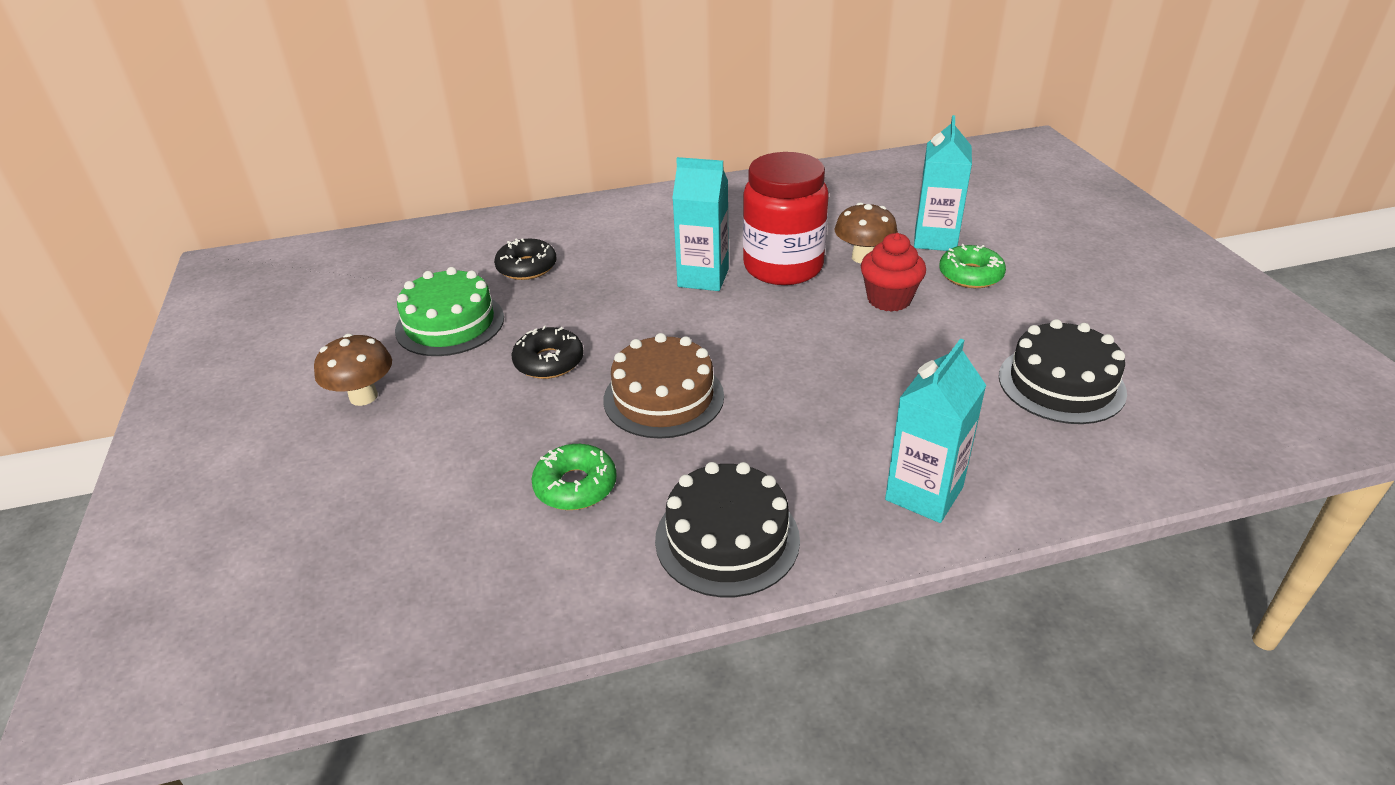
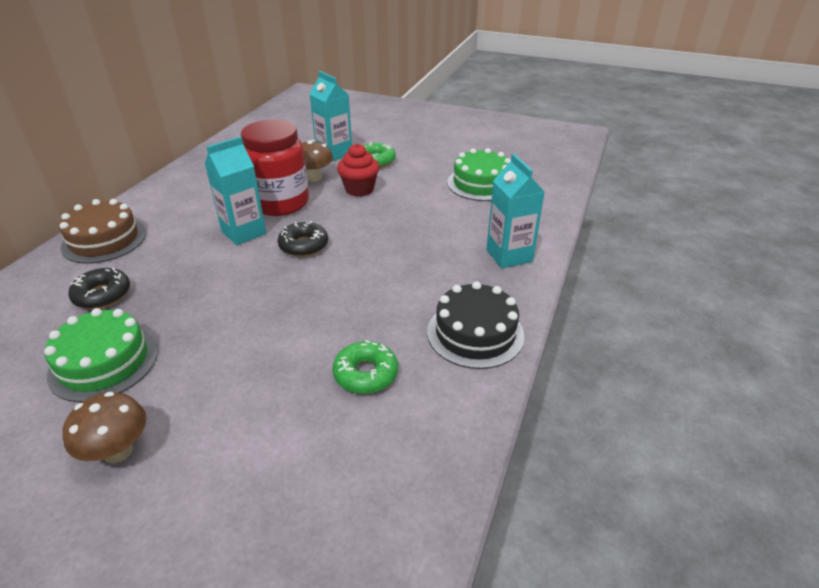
camera: 55 degrees left, 0 degrees up
(549, 362) = (227, 332): black donut -> black donut (304, 245)
(663, 397) = (332, 300): brown cake -> brown cake (104, 240)
(1061, 384) = (481, 183): black cake -> green cake

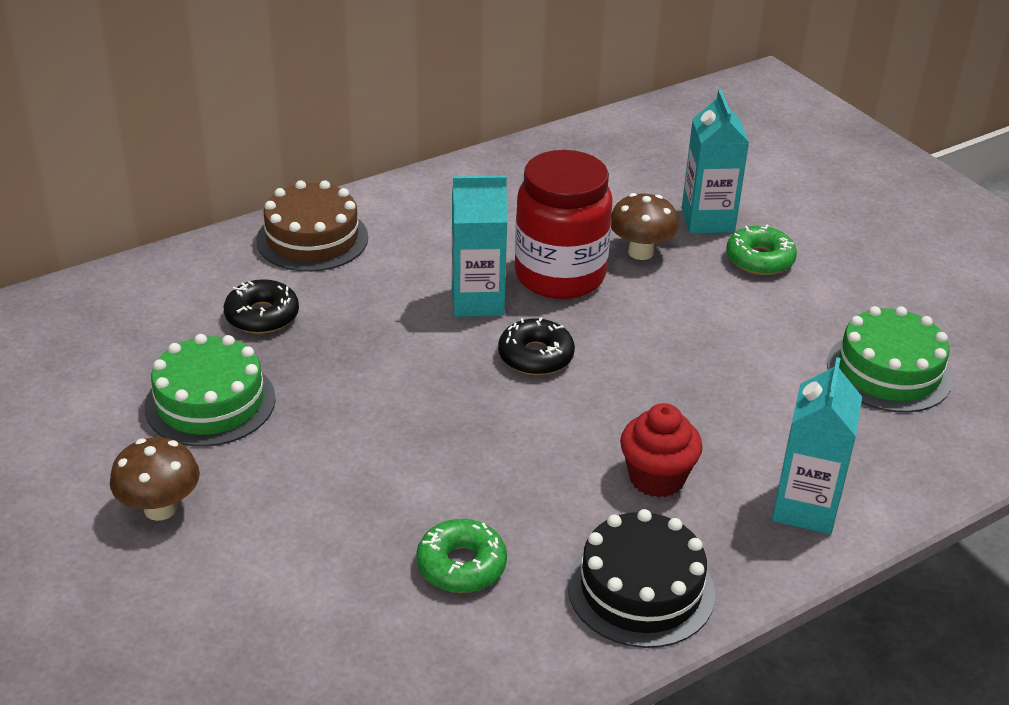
camera: 35 degrees right, 0 degrees up
(359, 189) = (688, 300): red cupcake -> red cupcake (656, 478)

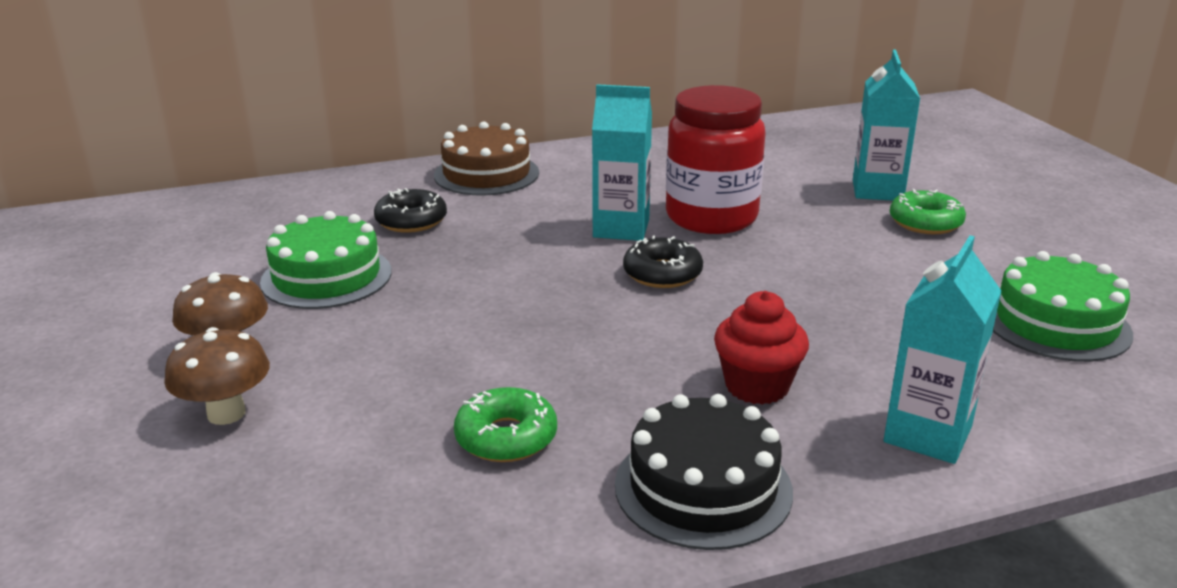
camera: 15 degrees right, 10 degrees down
(641, 252) = (800, 207): brown mushroom -> brown mushroom (226, 413)

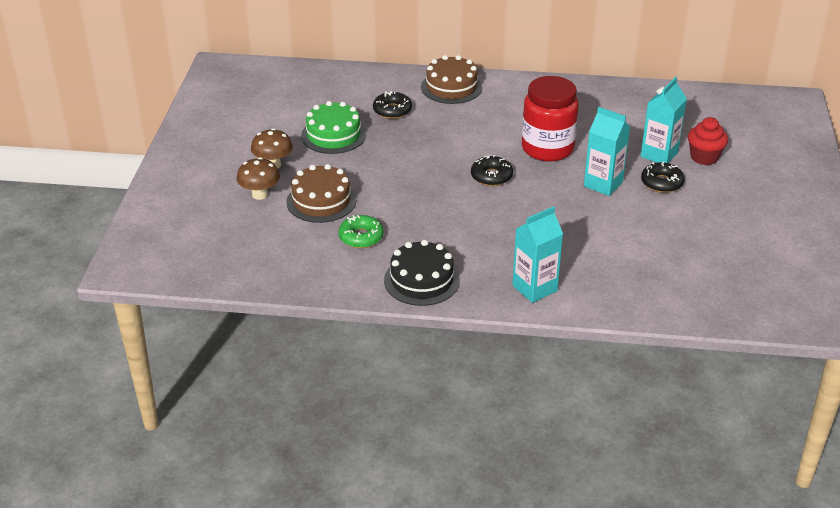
camera: 25 degrees right, 10 degrees up
(373, 391) = (321, 201): none -> brown cake
(621, 228) = (494, 143): turquoise carton -> turquoise carton (603, 184)
(757, 386) = (482, 246): red cupcake -> red cupcake (704, 157)
(925, 222) = (661, 183): green donut -> black donut
(1055, 323) = (658, 258): green cake -> none

